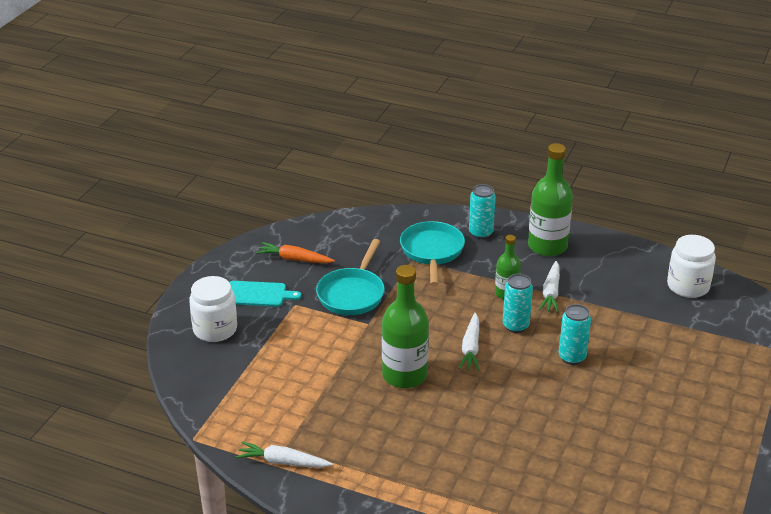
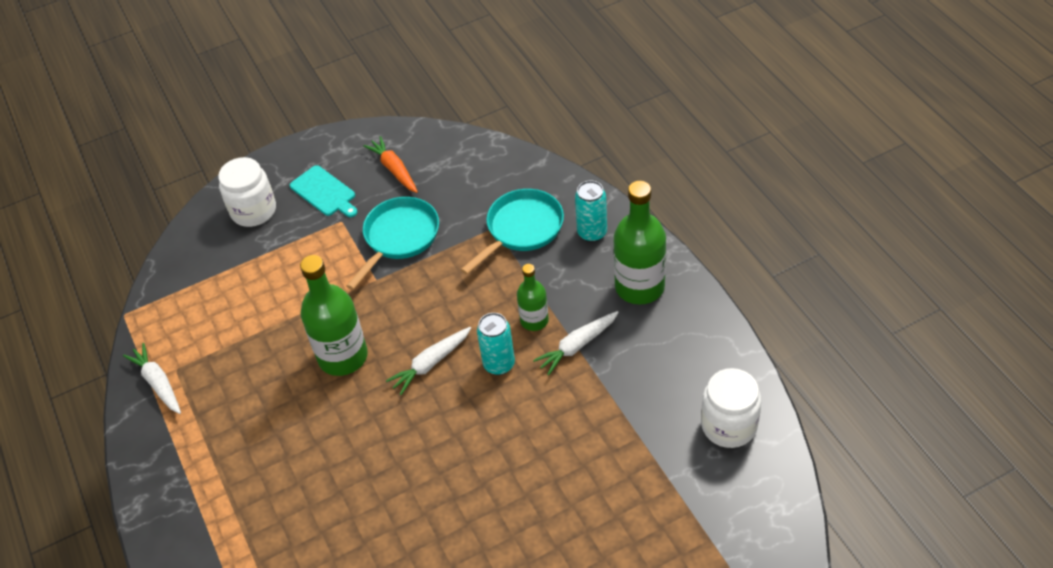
camera: 45 degrees right, 15 degrees up
(352, 294) = (399, 237): turquoise pan -> turquoise pan turned 150 degrees clockwise
(572, 357) = (508, 435): turquoise can -> none

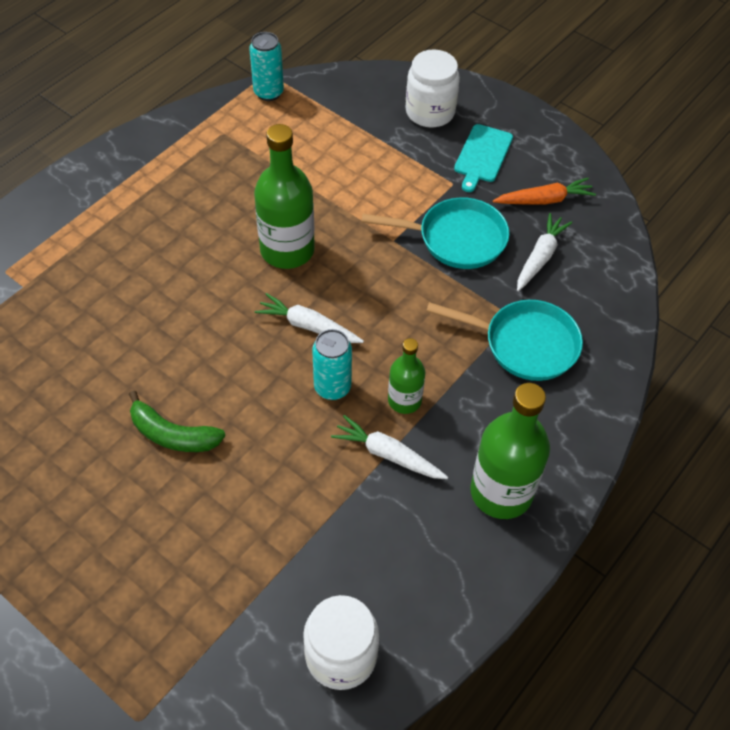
camera: 60 degrees right, 5 degrees up
(158, 383) = (203, 127): white carrot -> white carrot (540, 257)
(394, 169) = (544, 200): orange carrot -> orange carrot turned 45 degrees clockwise
(489, 491) = (173, 434): none -> green banana
(592, 233) = (556, 415): turquoise can -> turquoise can (268, 93)

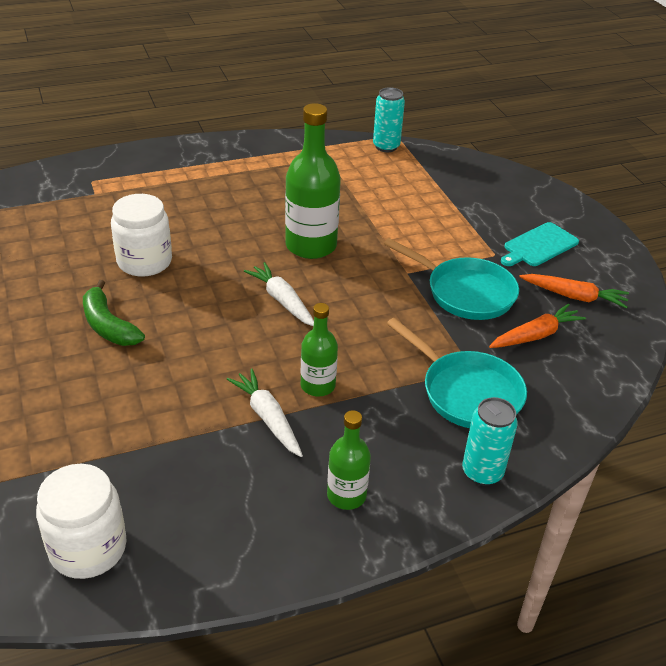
camera: 30 degrees right, 15 degrees down
(332, 387) = (263, 350): turquoise can -> turquoise can (482, 472)
(430, 112) = (514, 202): white jar -> white jar (144, 262)
(501, 492) = (346, 495): green bottle -> green bottle, size x0.57
(540, 257) = (536, 335): white carrot -> orange carrot

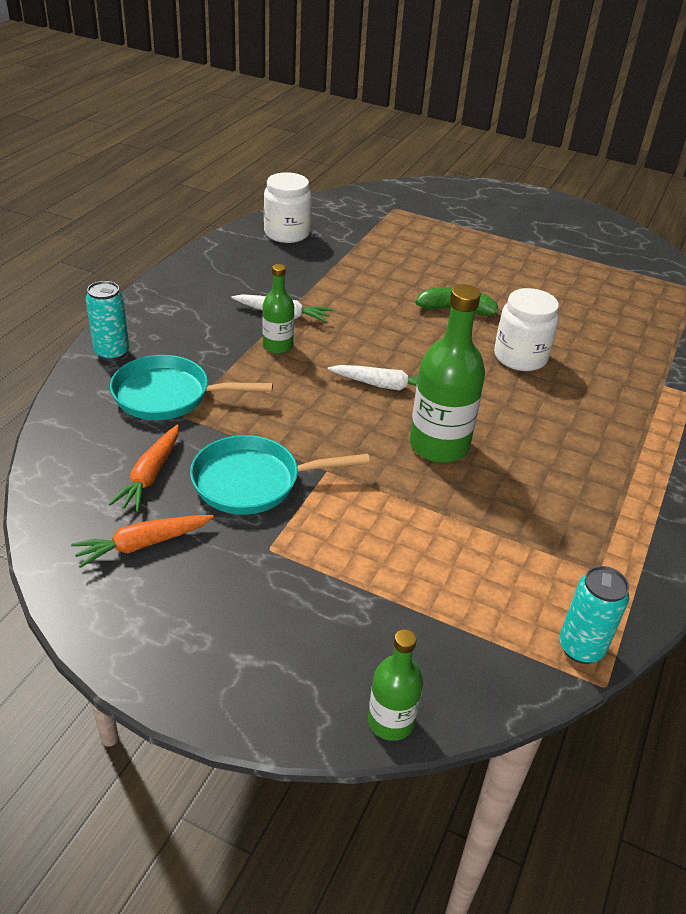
camera: 135 degrees right, 0 degrees up
(346, 495) = (187, 304): green bottle -> green bottle (391, 721)
(539, 246) = (233, 596): turquoise cutting board -> none

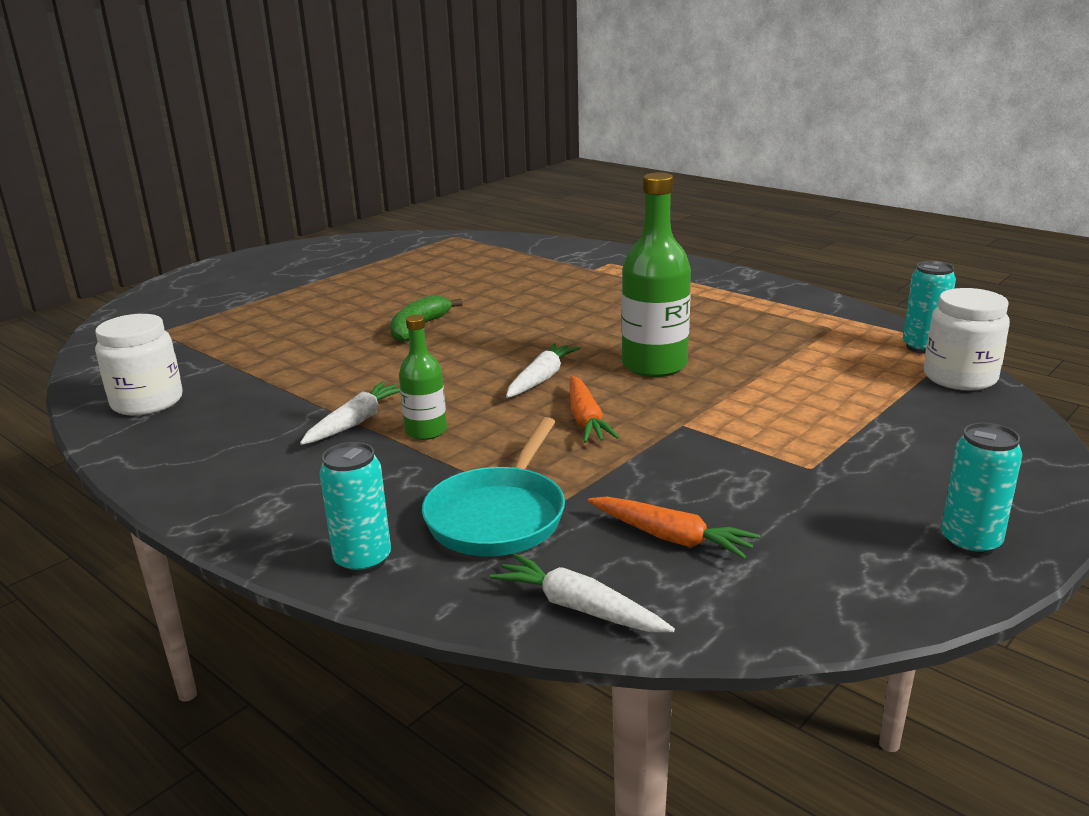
camera: 70 degrees left, 15 degrees down
(66, 442) = (578, 608): none -> white carrot
(142, 544) = (805, 549): orange carrot -> orange carrot (586, 420)
(161, 645) = (970, 542): none -> turquoise can
(253, 482) = (695, 468): turquoise pan -> none
(391, 721) = (1029, 429): green bottle -> none
(520, 357) = (523, 313): white jar -> white jar (959, 377)

